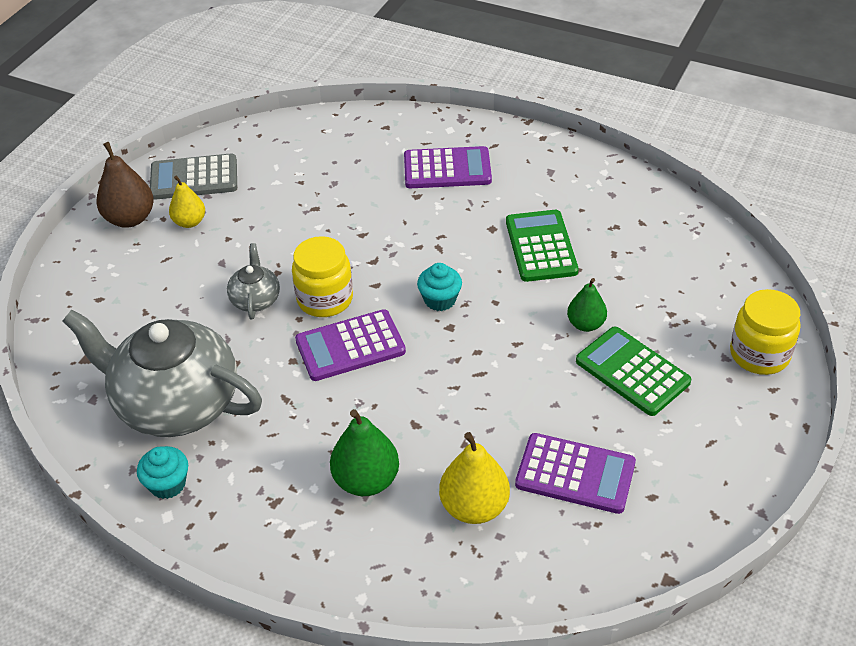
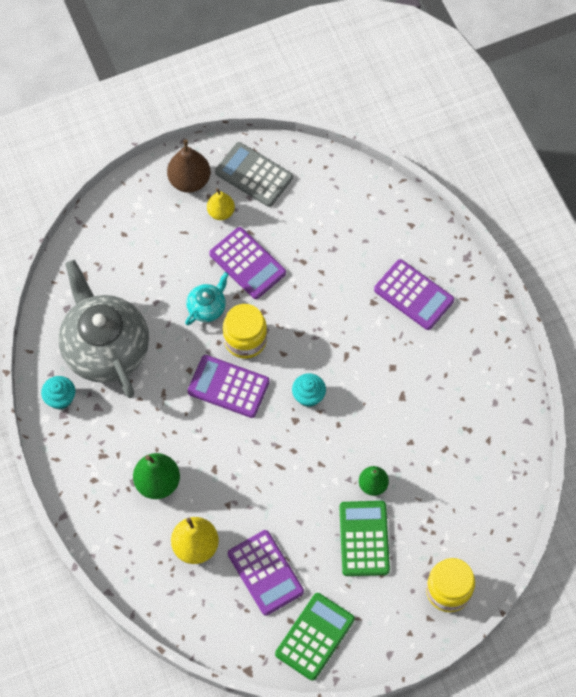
camera: 40 degrees right, 20 degrees up
(255, 299) = (207, 307): grey teapot -> turquoise teapot
(260, 242) = (247, 263): none -> purple calculator
(541, 246) = (407, 406): green calculator -> green calculator (315, 636)

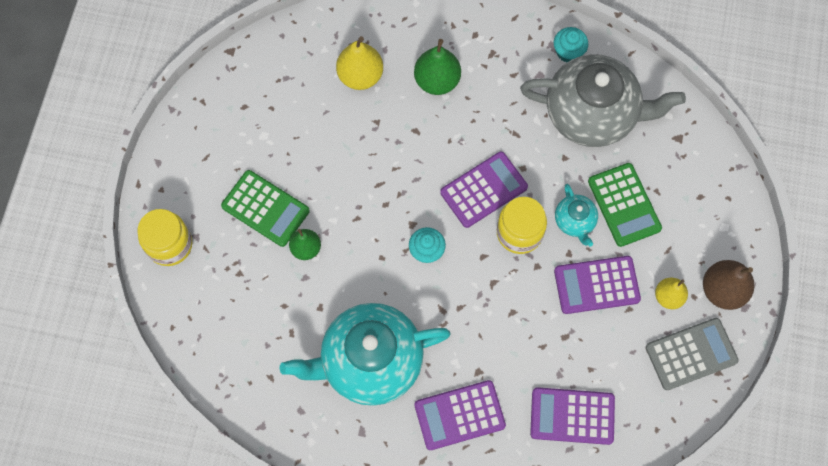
camera: 125 degrees right, 5 degrees up
(265, 573) = (297, 113): purple calculator -> purple calculator (572, 416)
(315, 636) = (217, 116): green calculator -> green calculator (624, 205)
(422, 380) = (370, 361): none -> turquoise teapot

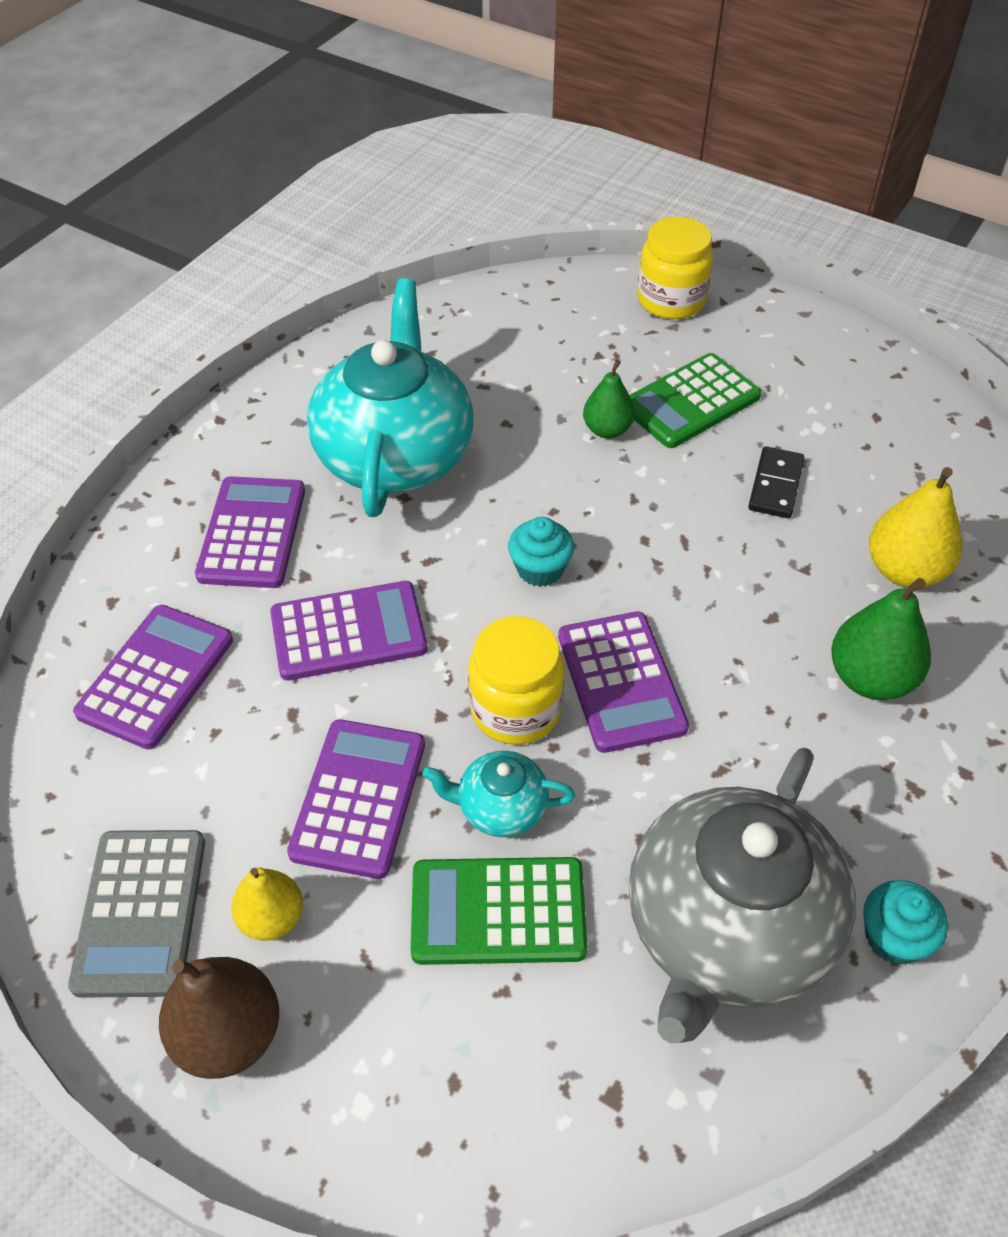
camera: 110 degrees right, 20 degrees down
(320, 148) = (775, 485): none -> black domino
(506, 331) = (348, 632): none -> purple calculator

